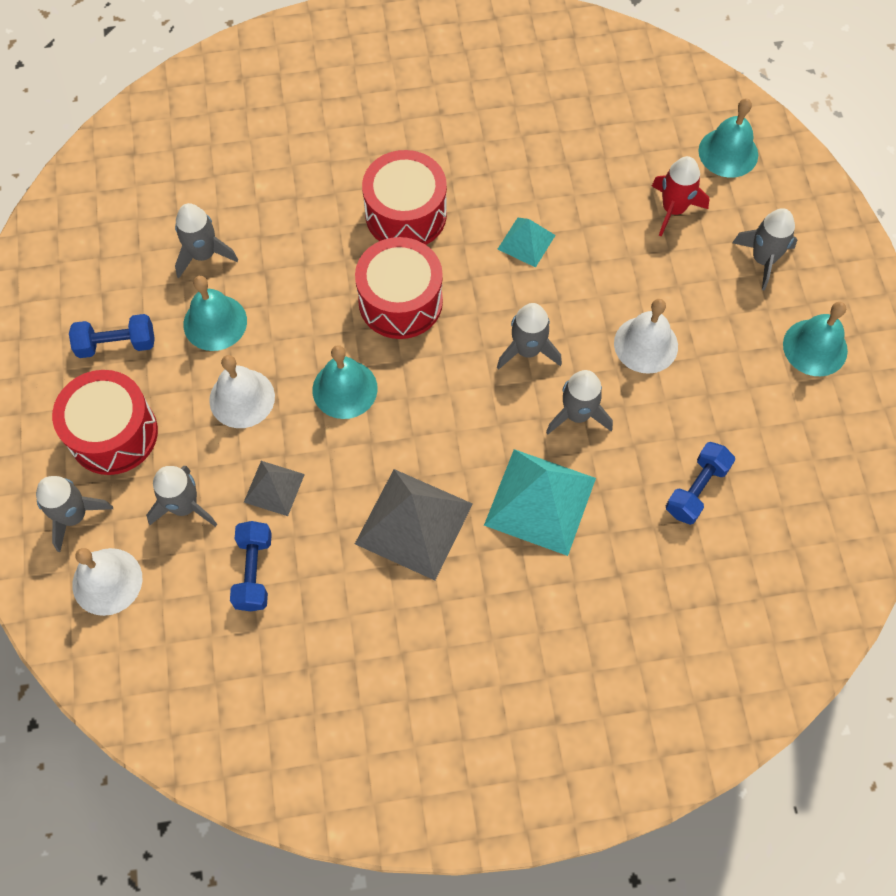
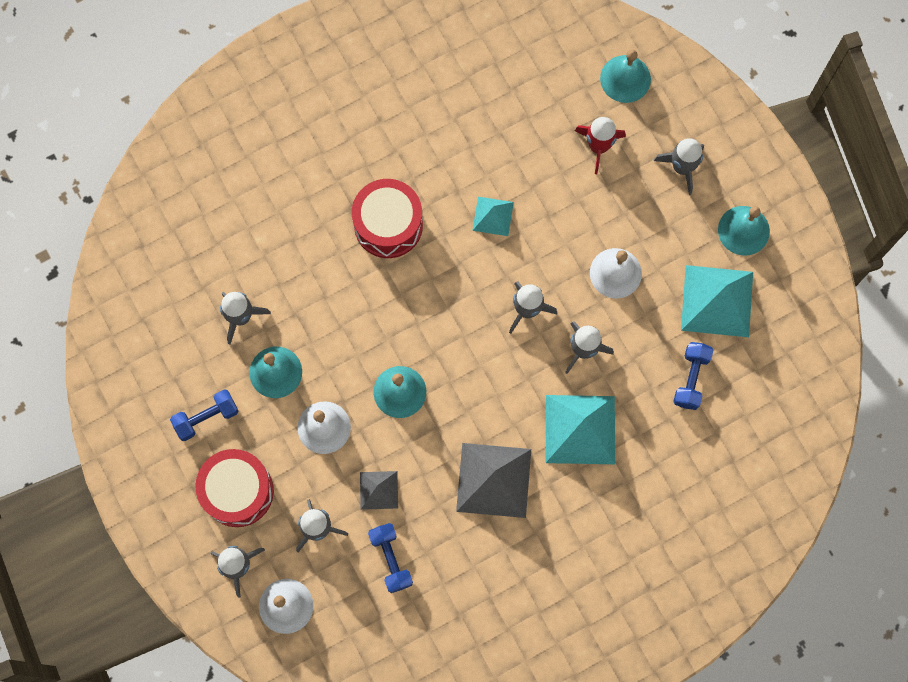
camera: 20 degrees left, 10 degrees up
(400, 301) = (414, 303): red drum -> none
(757, 413) = (717, 300): none -> turquoise pyramid

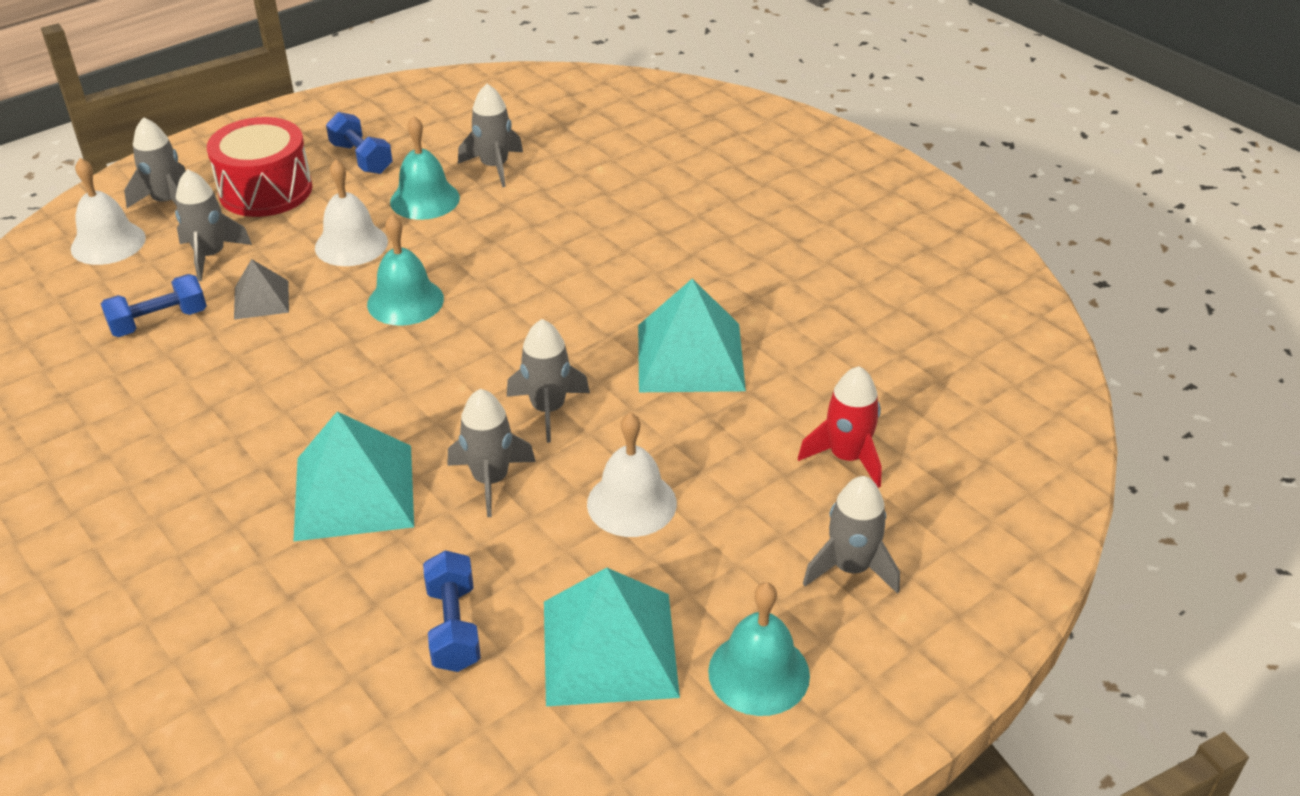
camera: 80 degrees right, 35 degrees down
(388, 225) = (648, 263): red drum -> none
(493, 216) = (690, 357): turquoise pyramid -> turquoise pyramid, size x1.85
(494, 480) = (271, 406): grey pyramid -> none
(625, 78) = (980, 475): turquoise bell -> none
(691, 378) = (454, 627): blue dumbbell -> blue dumbbell turned 75 degrees clockwise

